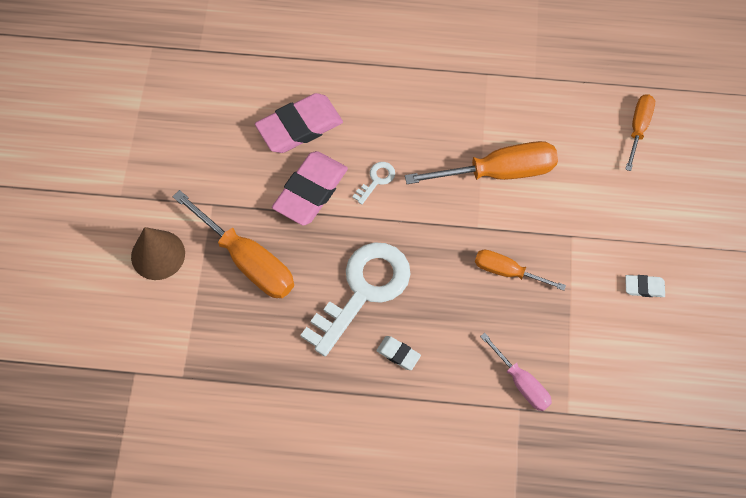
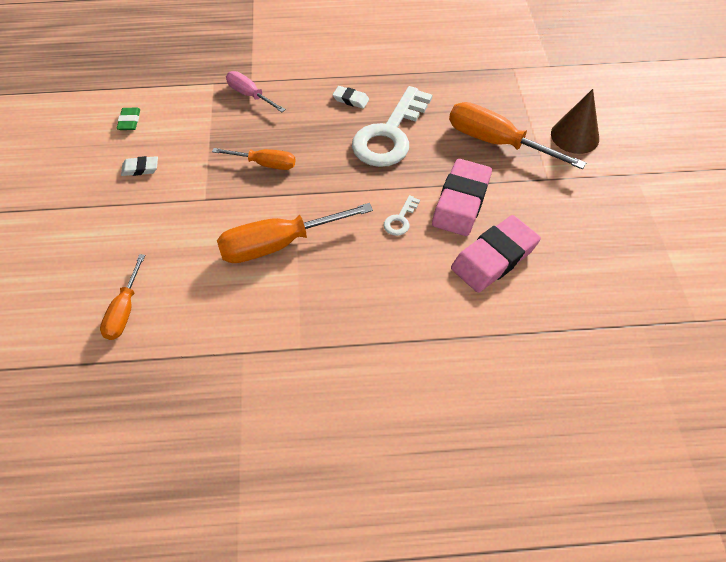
camera: 170 degrees right, 10 degrees down
(666, 362) = (129, 121): none -> green eraser

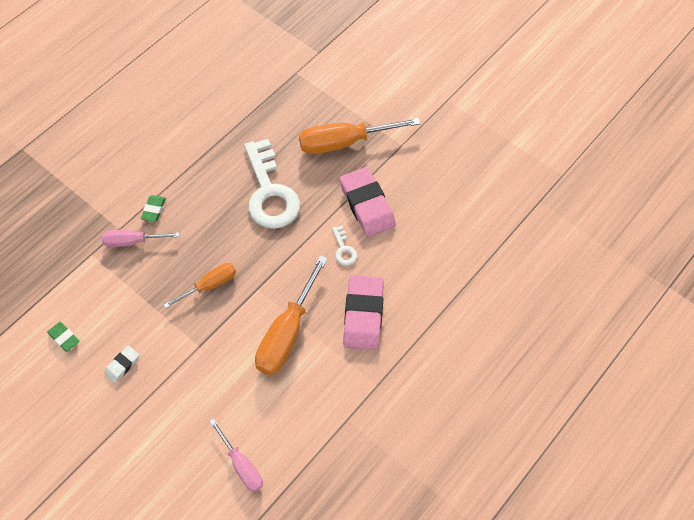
camera: 45 degrees left, 5 degrees up
(124, 310) = (241, 465): orange screwdriver -> pink screwdriver
(290, 85) = (154, 210): none -> green eraser
(351, 99) = (212, 186): white eraser -> none
(494, 258) = (424, 227): pink eraser -> pink eraser (363, 315)
(575, 136) = (387, 99): brown cone -> none

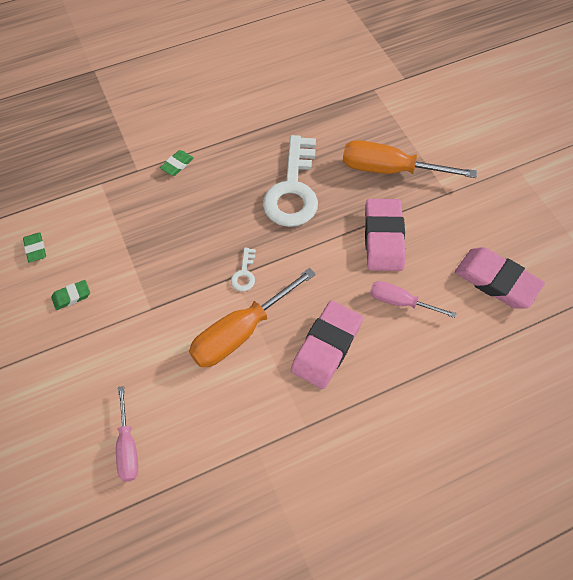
camera: 25 degrees right, 0 degrees up
(122, 365) = (71, 296): white eraser -> green eraser
(133, 241) = (143, 186): pink screwdriver -> pink screwdriver (401, 302)
(209, 285) = (190, 254): orange screwdriver -> none
(344, 249) = (338, 272): white key -> white key (244, 273)
(473, 205) = (496, 281): none -> pink eraser

